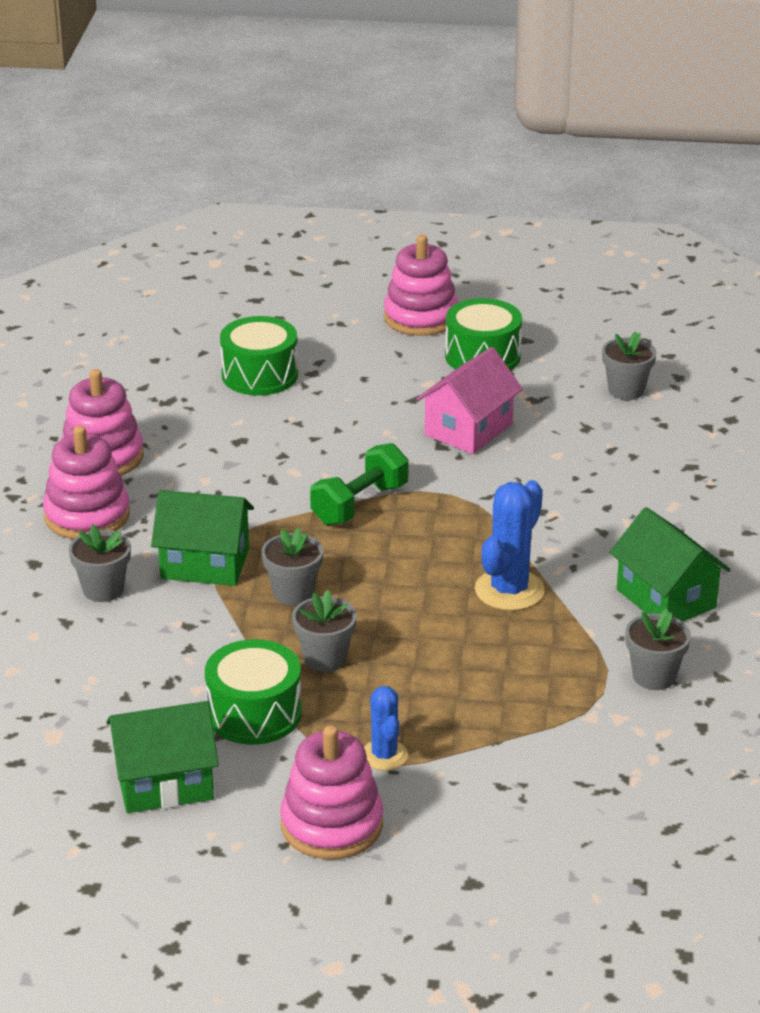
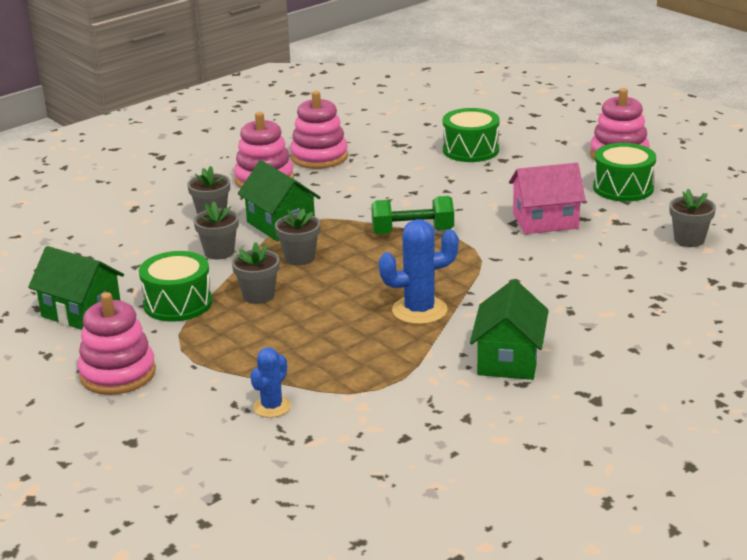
camera: 45 degrees right, 5 degrees down
(384, 755) = (202, 356): blue cactus -> blue cactus (272, 407)
(654, 676) = (424, 396): grey flower pot -> grey flower pot (219, 252)

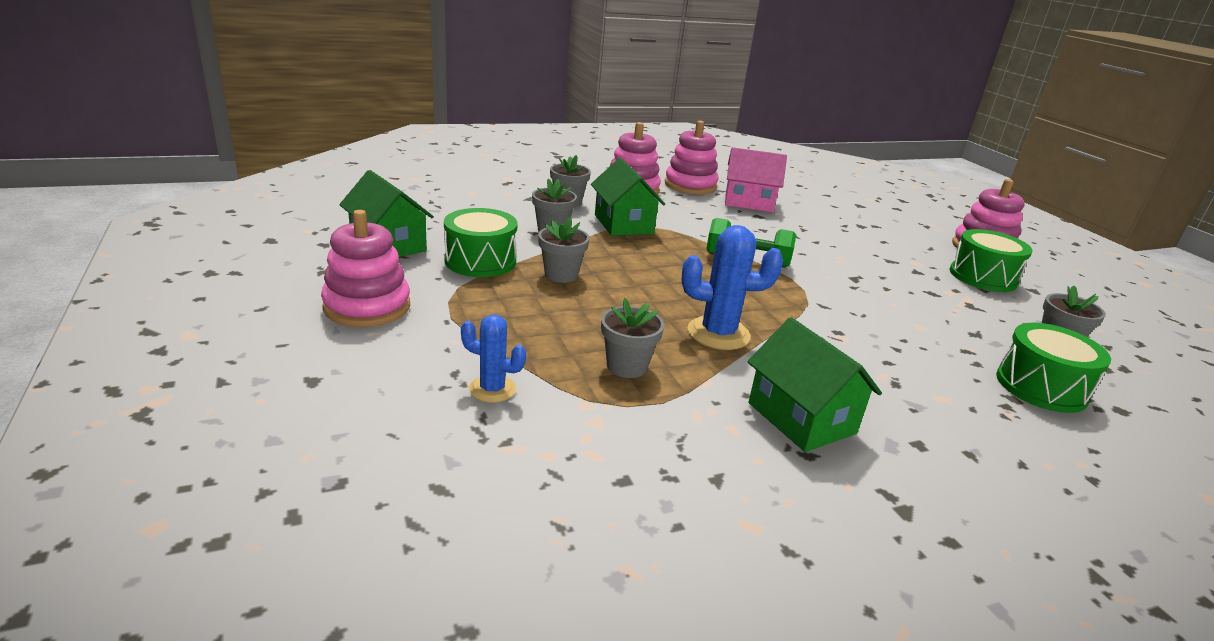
camera: 15 degrees right, 0 degrees up
(272, 407) = (492, 389): blue cactus -> blue cactus turned 60 degrees clockwise
(299, 258) = (623, 254): grey flower pot -> grey flower pot (627, 366)
(470, 150) = (832, 211): green drum -> green drum (1041, 387)
(508, 359) = (801, 418): green house -> green house turned 60 degrees counterclockwise
(545, 221) = (890, 285): pink house -> pink house (749, 202)

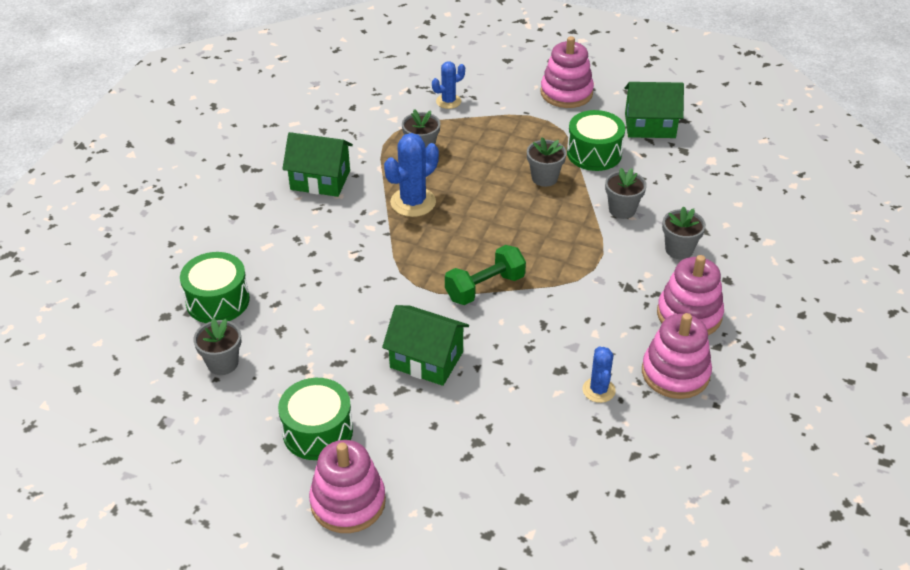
camera: 135 degrees right, 15 degrees up
(623, 224) = (607, 257): green house -> green house (426, 359)
(749, 202) = (598, 390): pink house -> blue cactus

